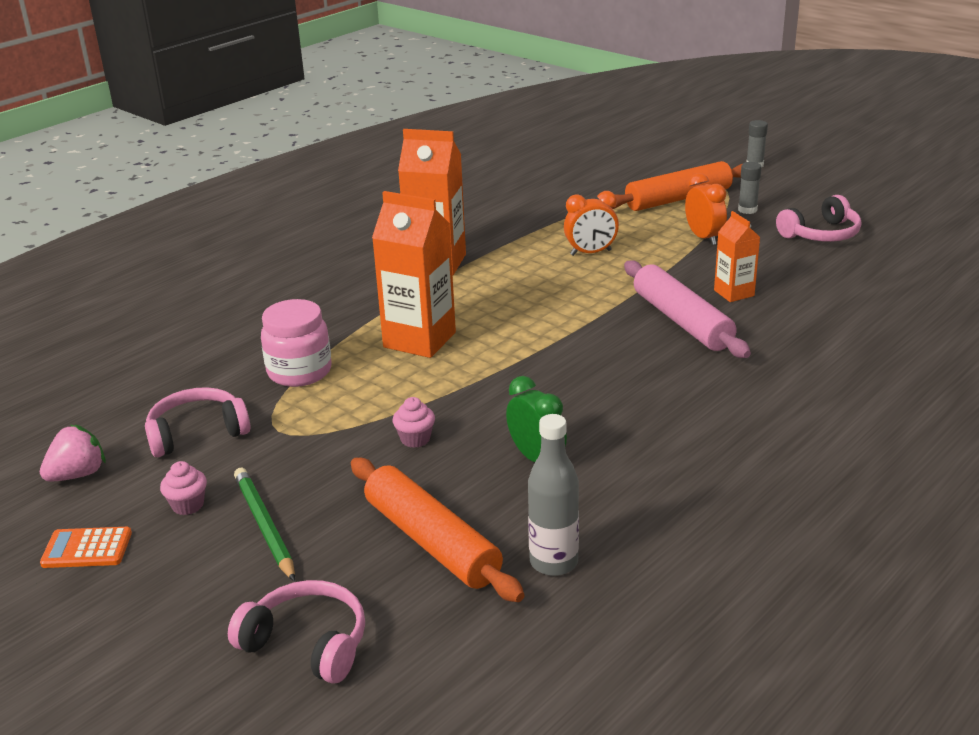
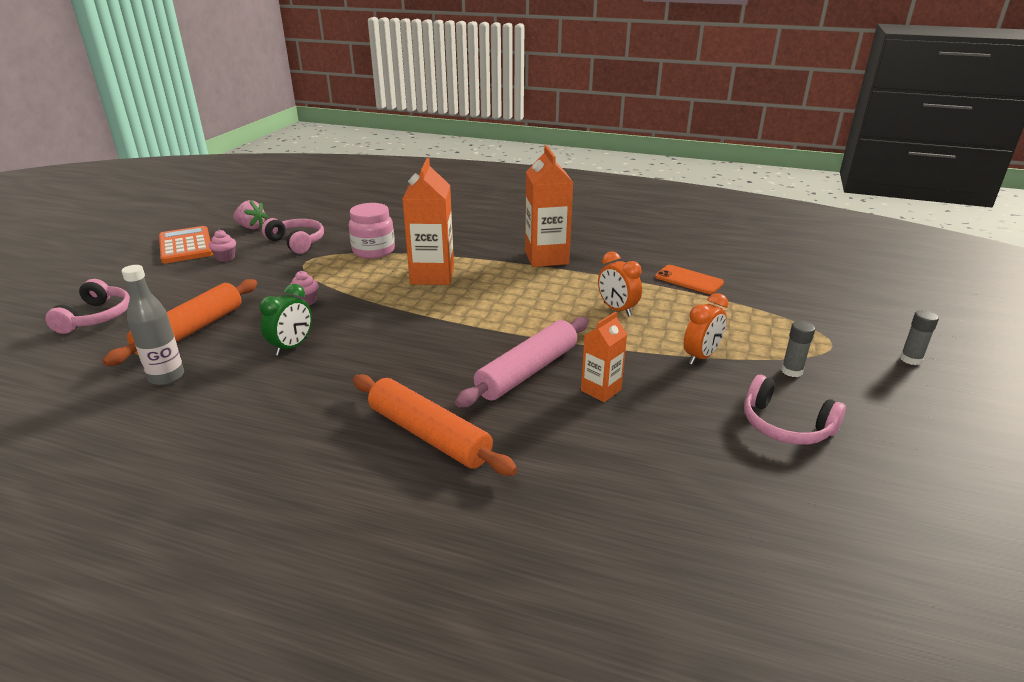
camera: 65 degrees right, 0 degrees up
(87, 549) = (186, 246): orange calculator -> orange calculator, size x1.70
(264, 526) = (206, 281): green pencil -> none
(557, 206) = (688, 280): none -> orange phone
(678, 199) = (770, 330): orange rolling pin -> orange rolling pin (429, 435)

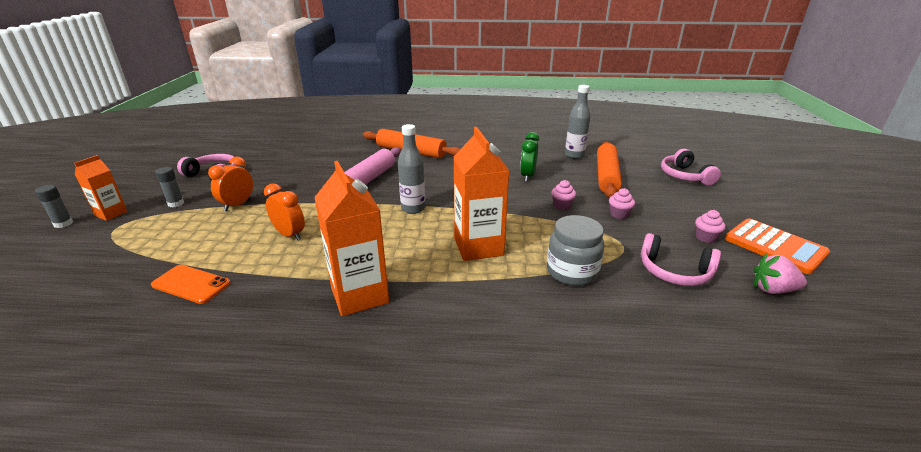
camera: 165 degrees right, 0 degrees up
(262, 285) = (619, 214): none -> pink cupcake
(373, 251) = (572, 272): pink jar -> grey jar
(475, 320) = (413, 208): none -> grey bottle
(601, 390) = (318, 178): orange carton -> orange carton (111, 213)

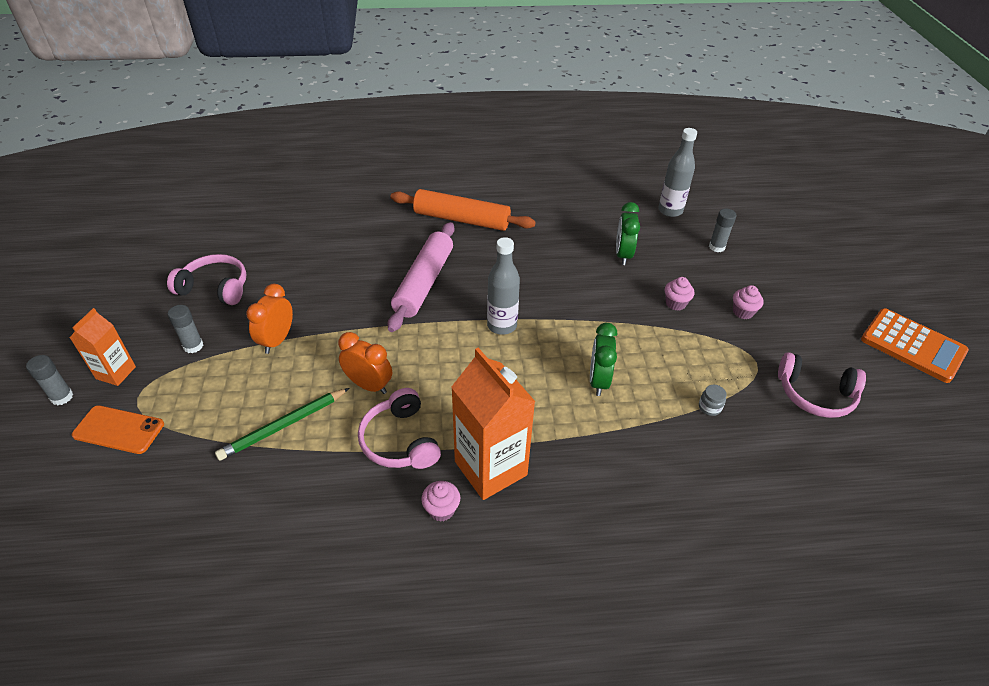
camera: 10 degrees left, 15 degrees up
(191, 284) = (288, 476): orange phone -> orange phone (119, 430)
(208, 253) = (283, 426): none -> green pencil
(478, 247) = (598, 381): orange carton -> green clock
(572, 272) = (709, 407): grey jar -> grey jar, size x0.41
(606, 176) = (716, 247): orange rolling pin -> grey glue stick
(685, 176) = (806, 238): pink headphones -> pink headphones (400, 440)
(705, 237) = (841, 340): pink cupcake -> pink cupcake (441, 509)
(773, 290) = (914, 409): pink strawberry -> none

